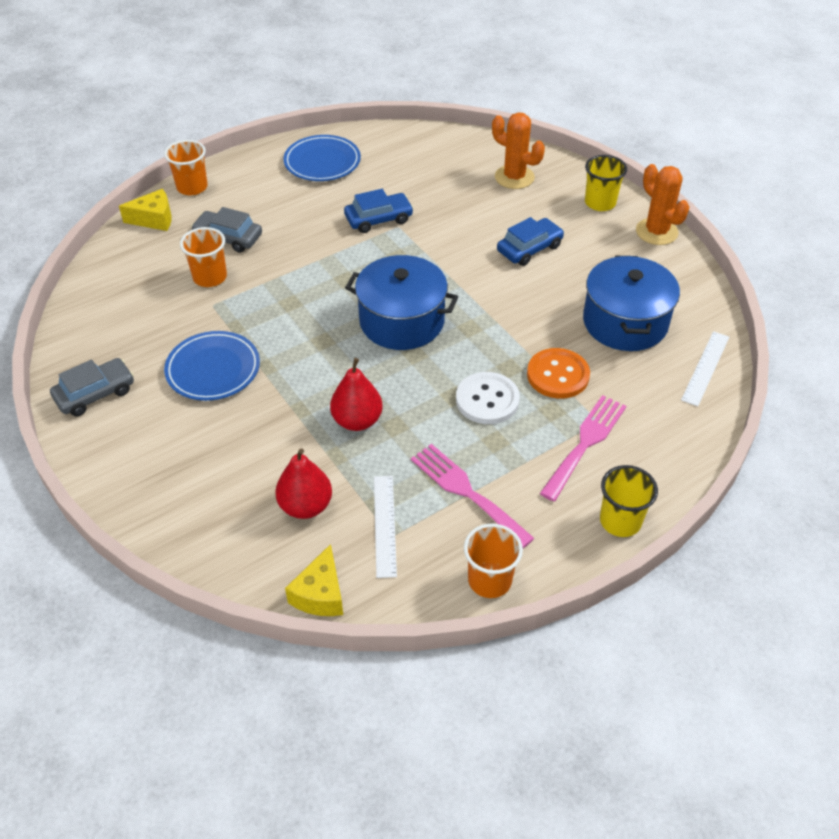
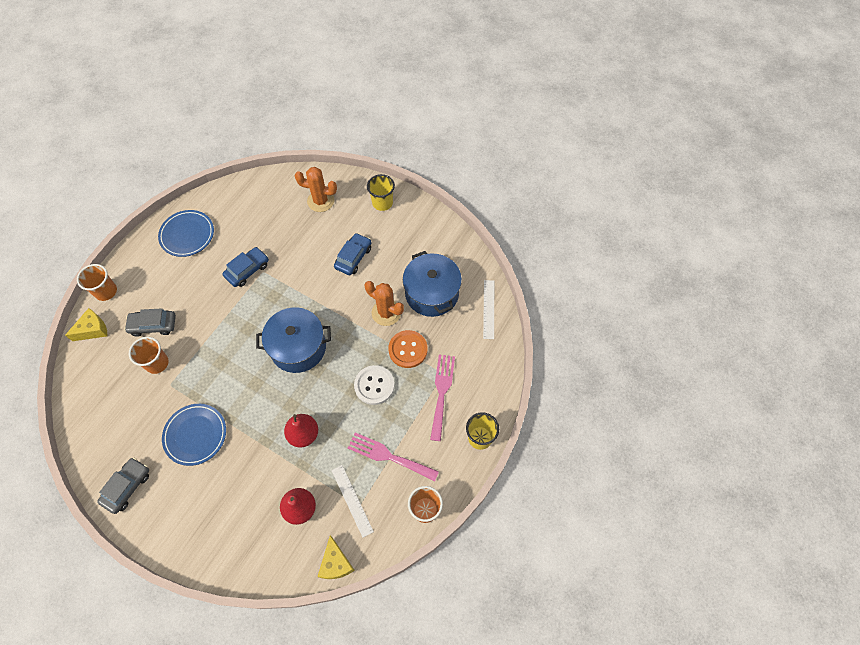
camera: 25 degrees left, 15 degrees up
(656, 232) = (425, 214): orange cactus -> orange cactus (386, 313)

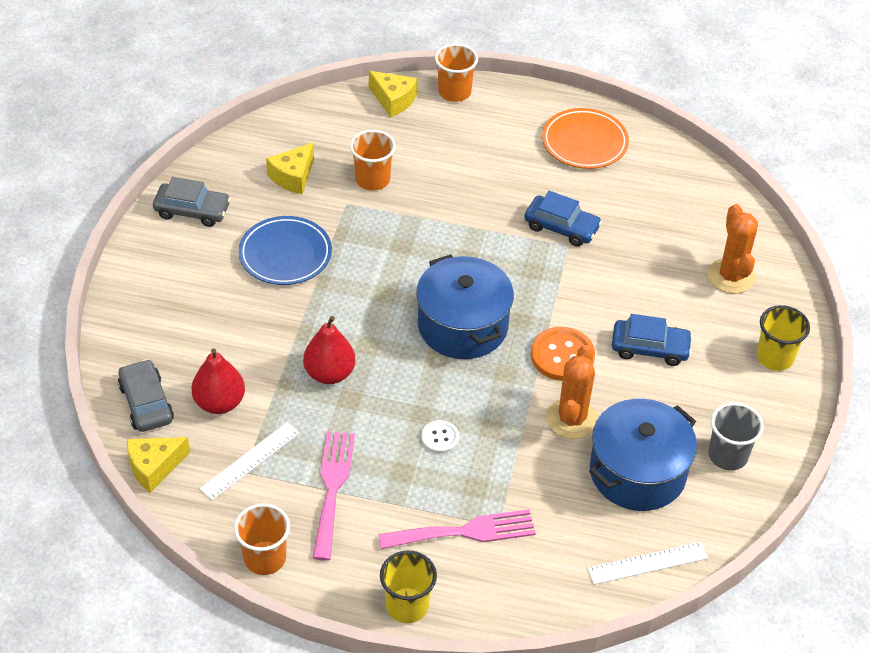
camera: 70 degrees right, 15 degrees down
(129, 412) = (293, 177): none -> yellow cheese
(153, 325) = (426, 156): grey car -> grey car (146, 403)
(187, 235) = (584, 142): blue plate -> orange plate
(374, 385) = (440, 438): white button -> white button, size x0.57
(408, 349) = (519, 466): orange button -> orange button (562, 355)
(436, 248) = (728, 455): none -> grey cup

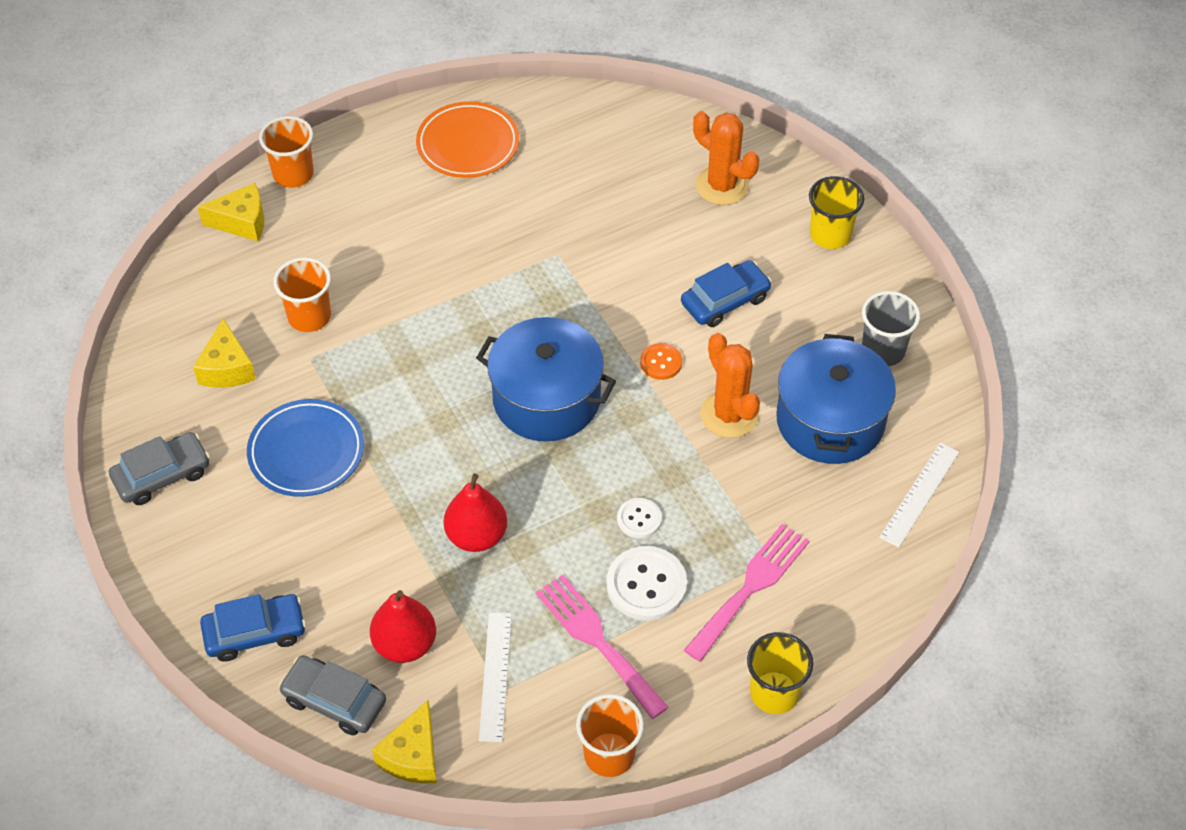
camera: 40 degrees left, 5 degrees up
(400, 479) = (646, 585): none -> white button
(561, 227) = (533, 241): blue car -> blue car (255, 633)
(562, 355) = (661, 362): orange button -> orange button, size x0.57

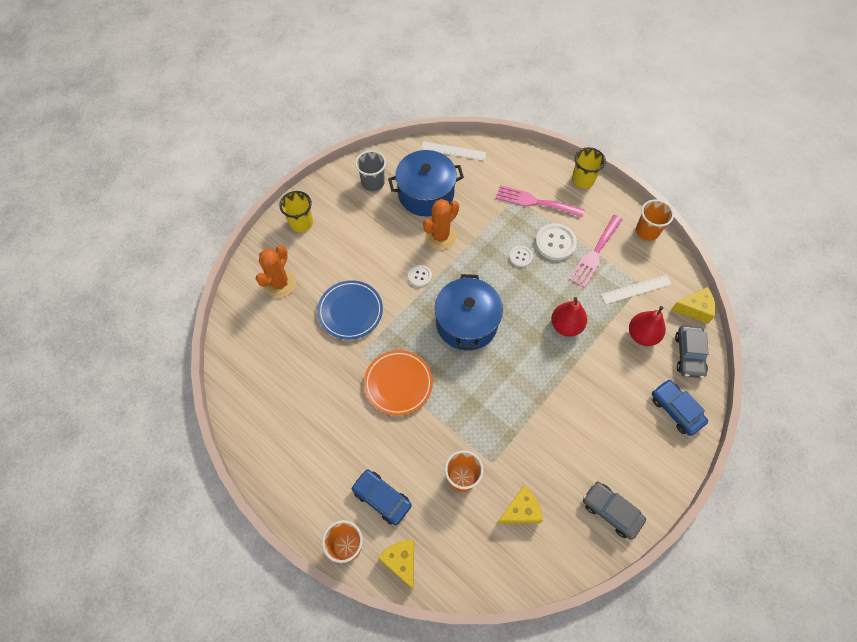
camera: 110 degrees left, 10 degrees up
(306, 452) = (557, 434): blue plate -> blue plate (350, 311)
(468, 144) = (286, 439): orange plate -> orange plate (398, 383)
(661, 362) = (419, 276): orange button -> white button
(725, 301) = (366, 259): blue car -> blue car (381, 498)

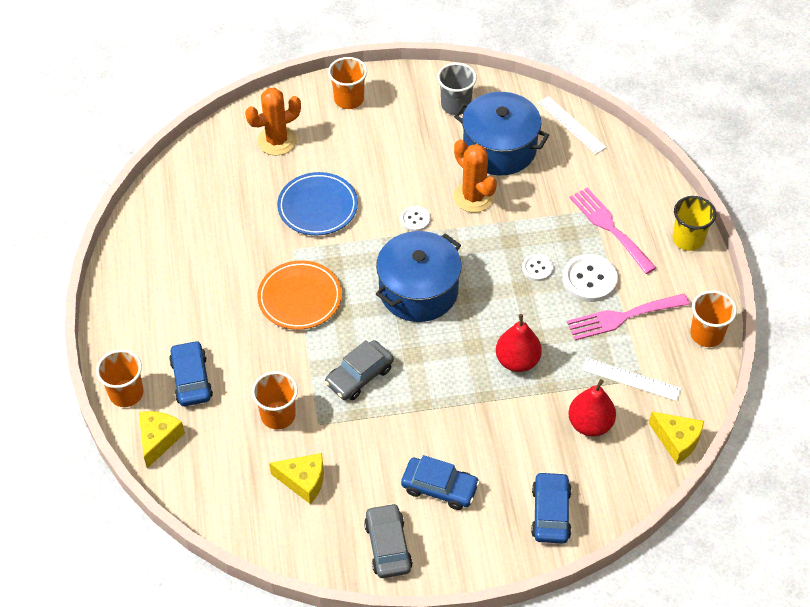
camera: 40 degrees right, 10 degrees down
(301, 223) = (349, 99): yellow cup -> orange cup
(440, 236) = (473, 197): orange cactus -> orange cactus turned 60 degrees clockwise
(602, 445) = (439, 487): none -> blue car
(689, 355) = (621, 476): grey car -> grey car (359, 376)

